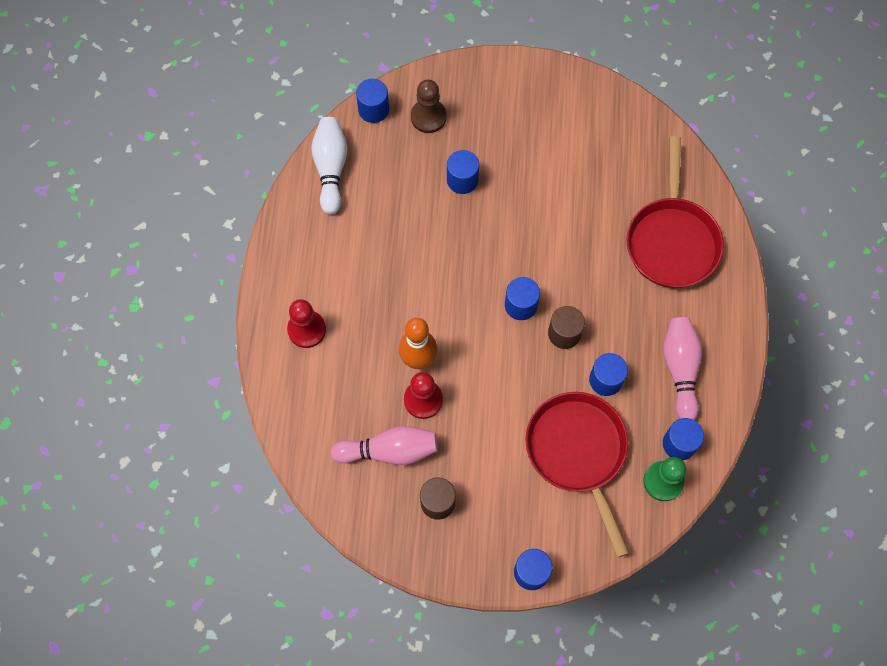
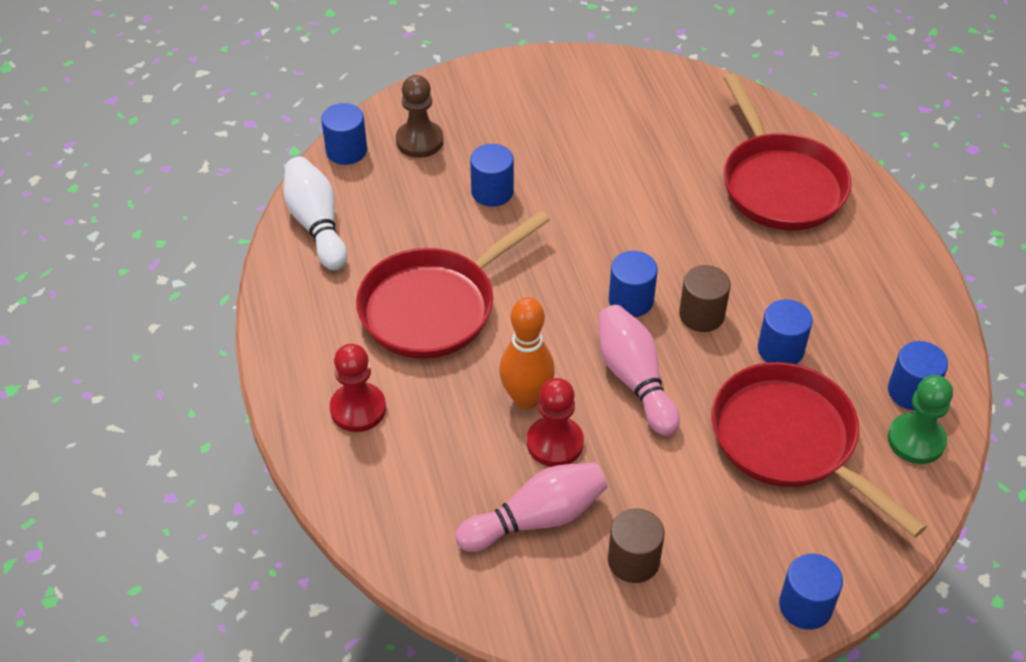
camera: 20 degrees left, 20 degrees down
(385, 265) = (434, 307): none -> red pan
(680, 370) = (866, 311): pink bowling pin -> pink bowling pin (634, 379)

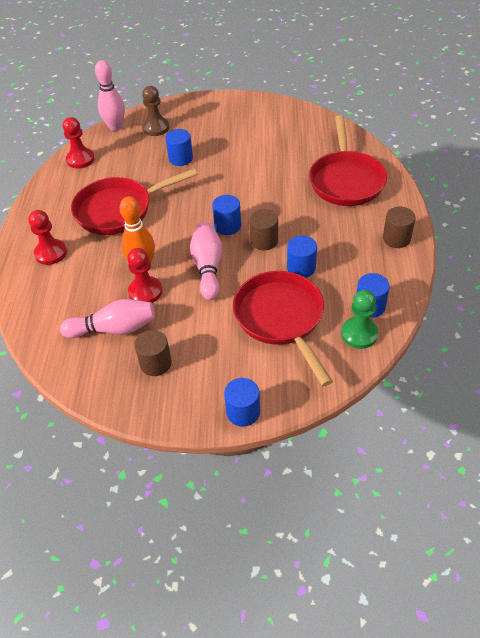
camera: 20 degrees right, 0 degrees up
(317, 224) = (80, 159): white bowling pin -> red pawn
(346, 151) = (115, 127): blue cylinder -> pink bowling pin
(900, 270) = (396, 238): none -> brown cylinder

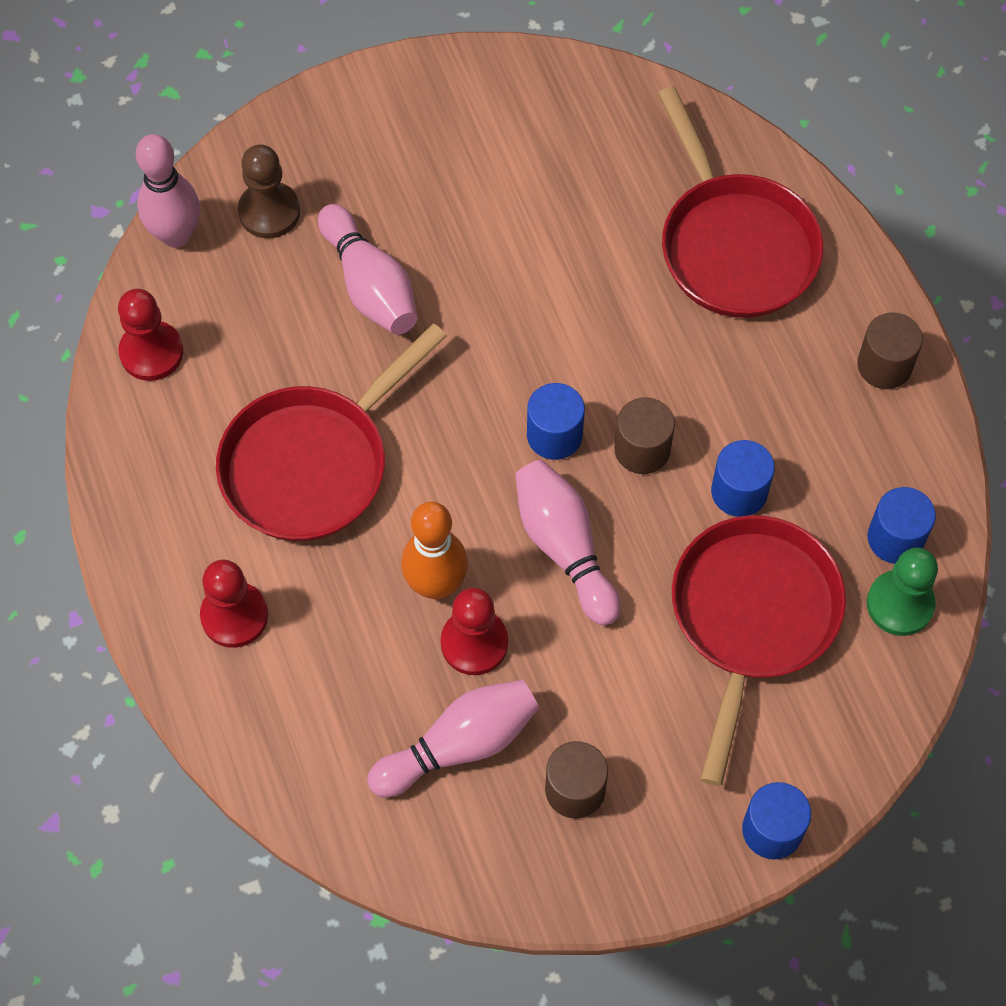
camera: 25 degrees left, 15 degrees up
(180, 158) = (370, 285): blue cylinder -> pink bowling pin
(281, 318) = (752, 618): red pan -> red pan turned 60 degrees clockwise

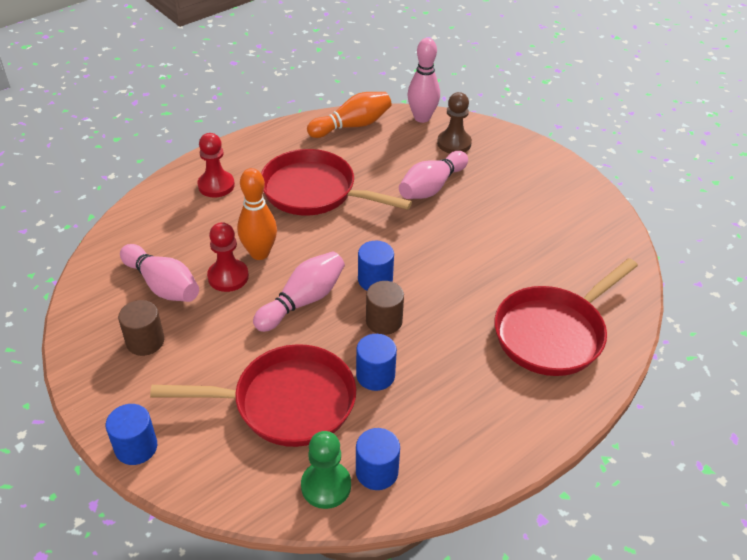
camera: 70 degrees right, 20 degrees down
(151, 352) = (352, 126): red pawn -> orange bowling pin
(884, 365) = (510, 435): brown cylinder -> none

